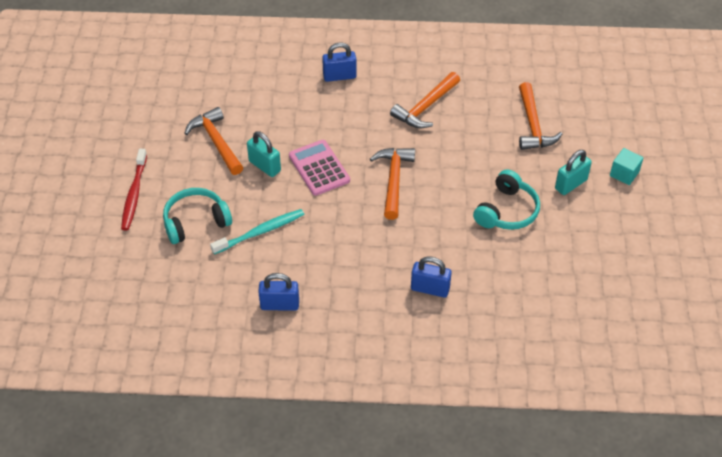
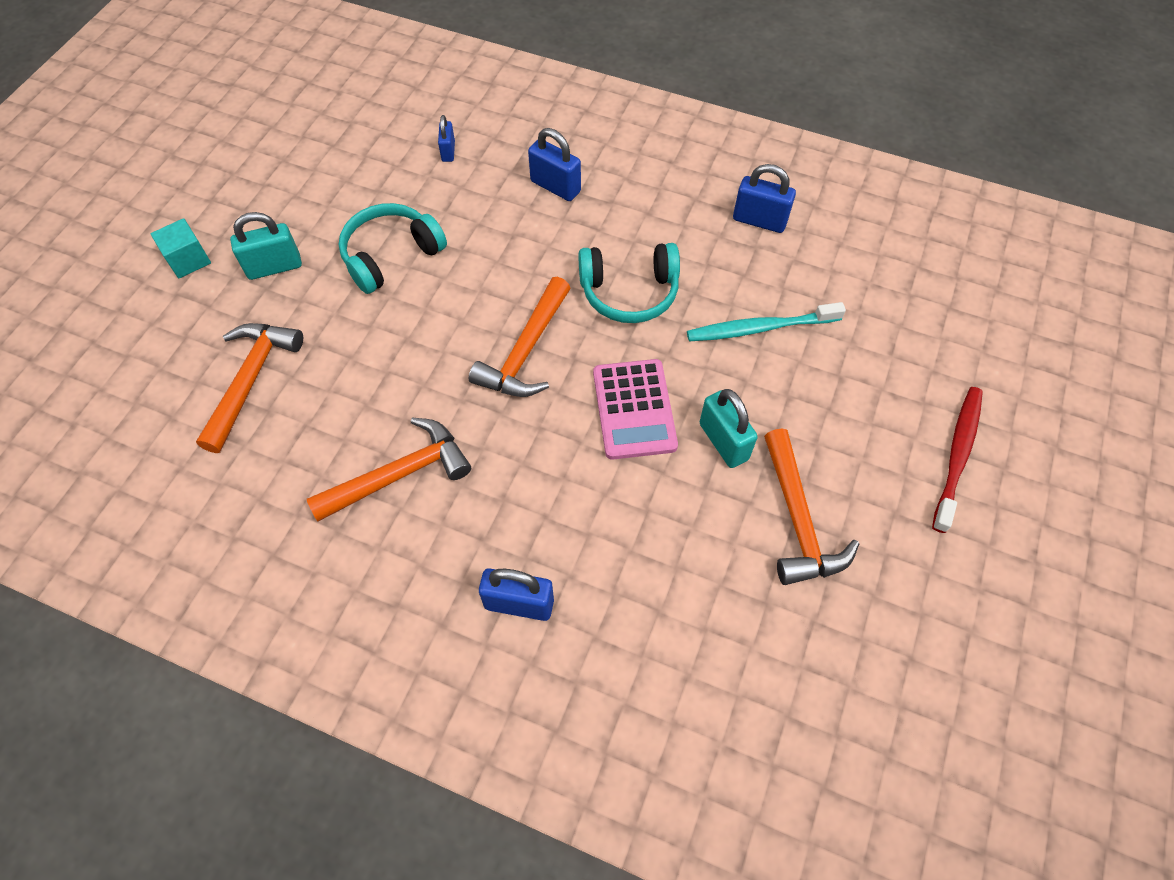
camera: 160 degrees left, 10 degrees up
(196, 222) = (858, 374): turquoise headphones -> turquoise headphones (629, 292)
(519, 293) = (448, 151): none -> blue padlock

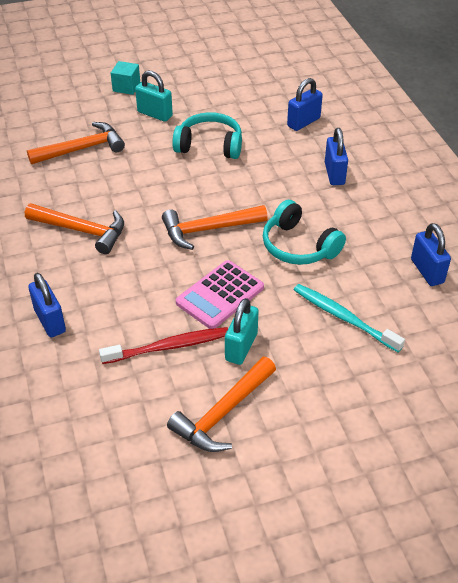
camera: 50 degrees right, 15 degrees down
(448, 151) = (303, 122): blue padlock -> blue padlock, size x1.65
(957, 455) = (362, 473): red toothbrush -> red toothbrush (169, 347)

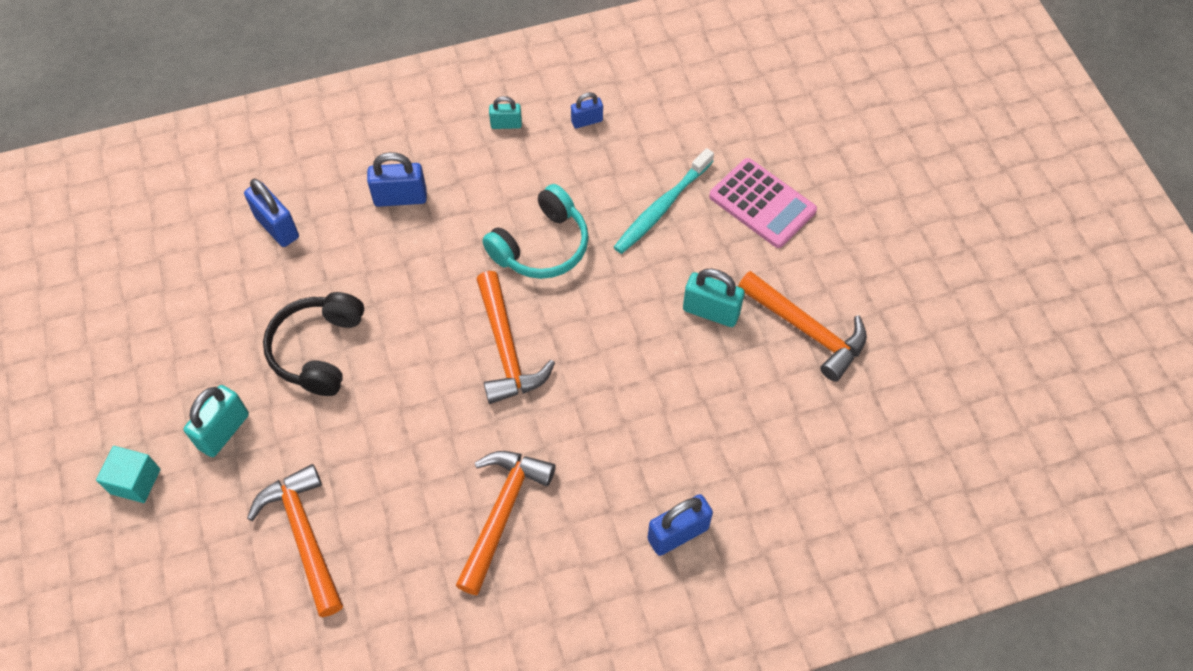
camera: 90 degrees left, 15 degrees up
(169, 347) = (714, 388): red toothbrush -> none
(209, 145) = (318, 350): turquoise headphones -> black headphones
(220, 295) = (628, 334): pink calculator -> pink calculator (762, 204)
(413, 224) = (506, 124): none -> turquoise padlock
(427, 271) = (587, 121): blue padlock -> blue padlock, size x0.61

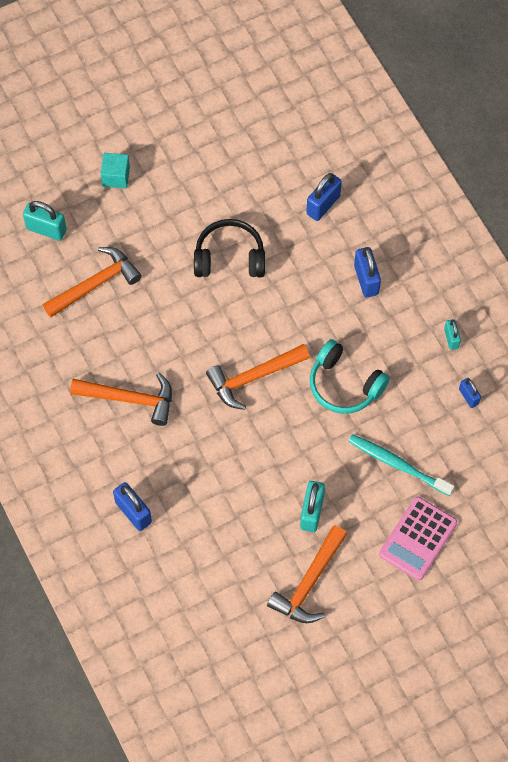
camera: 80 degrees right, 5 degrees up
(224, 431) = (159, 217): turquoise padlock -> turquoise padlock (46, 229)

